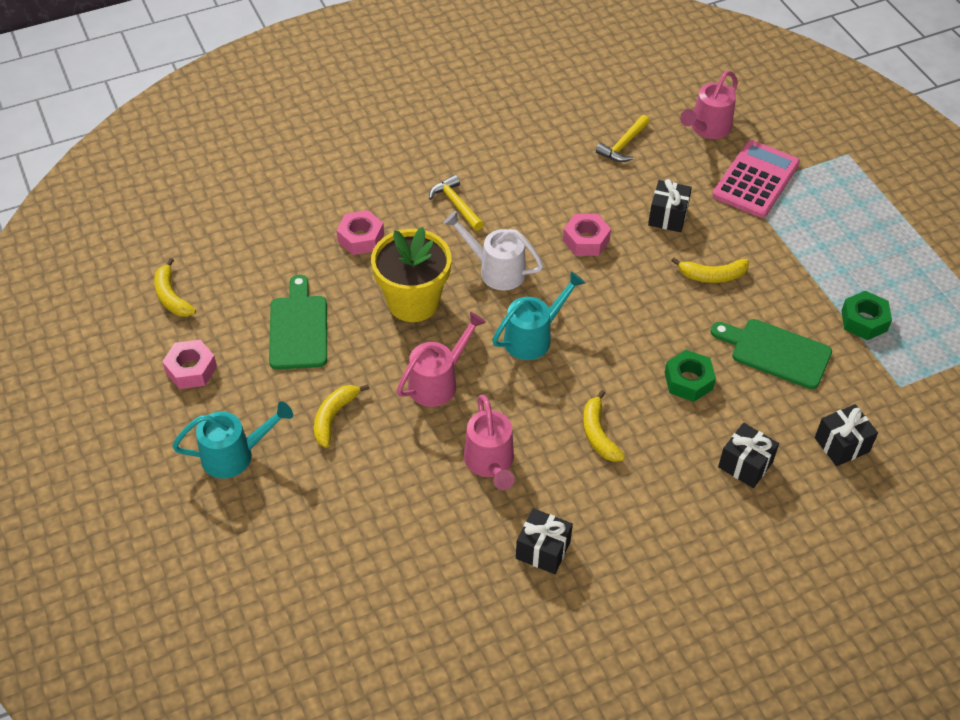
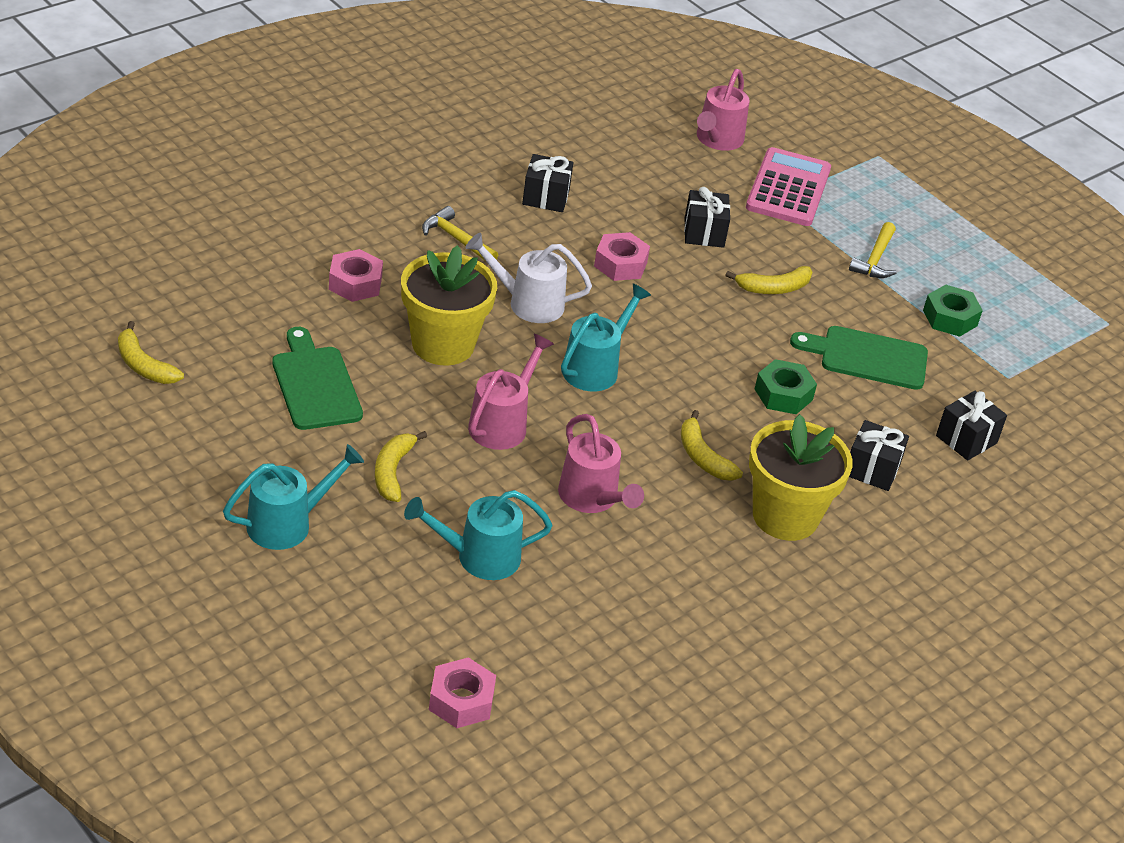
camera: 20 degrees left, 10 degrees down
(191, 369) = (198, 440): pink nut -> pink nut (461, 701)
(377, 506) = (478, 557): none -> turquoise watering can
(543, 550) = (682, 578): black gift -> black gift (546, 197)
(623, 145) = (628, 163): yellow hammer -> yellow hammer (875, 259)
(652, 501) = (785, 516): none -> yellow flower pot

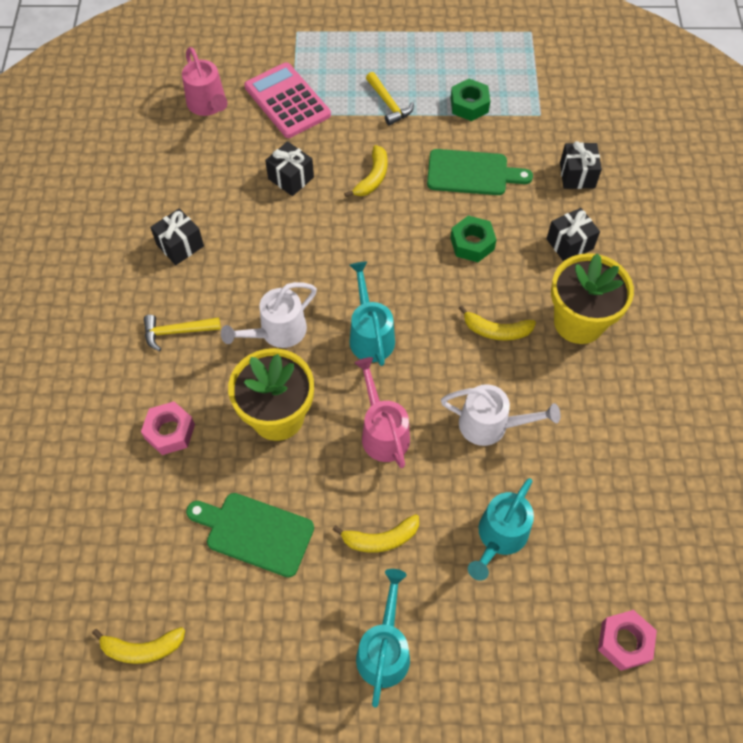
camera: 45 degrees left, 20 degrees up
(392, 472) = (381, 539): yellow banana -> yellow banana turned 60 degrees counterclockwise
(592, 499) = (491, 425): pink watering can -> white watering can
(620, 264) = (282, 248): pink nut -> none
(867, 357) = (472, 173): green cutting board -> green cutting board turned 135 degrees counterclockwise

